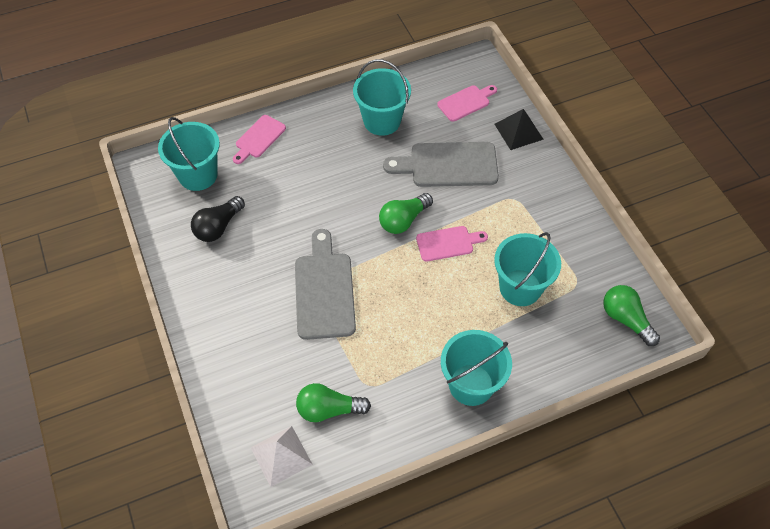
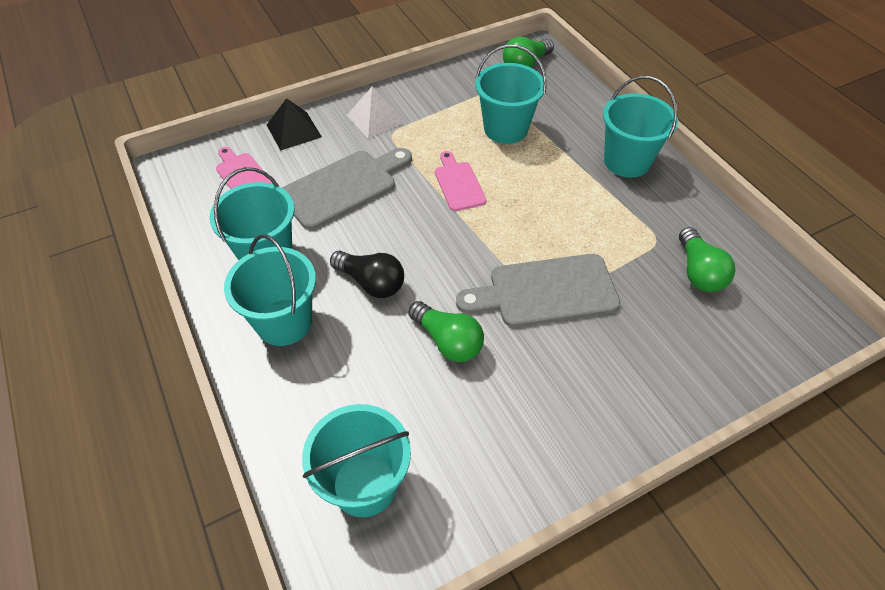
camera: 95 degrees left, 5 degrees down
(218, 227) = (464, 434): black light bulb -> black light bulb (371, 283)
(259, 138) = (289, 404): pink cutting board -> none
(281, 455) = (770, 310): white pyramid -> white pyramid (375, 118)
(321, 133) = (284, 322): none -> turquoise bucket
(403, 220) = (430, 223): green light bulb -> green light bulb (448, 341)
(448, 165) = (343, 187): grey cutting board -> grey cutting board turned 120 degrees counterclockwise

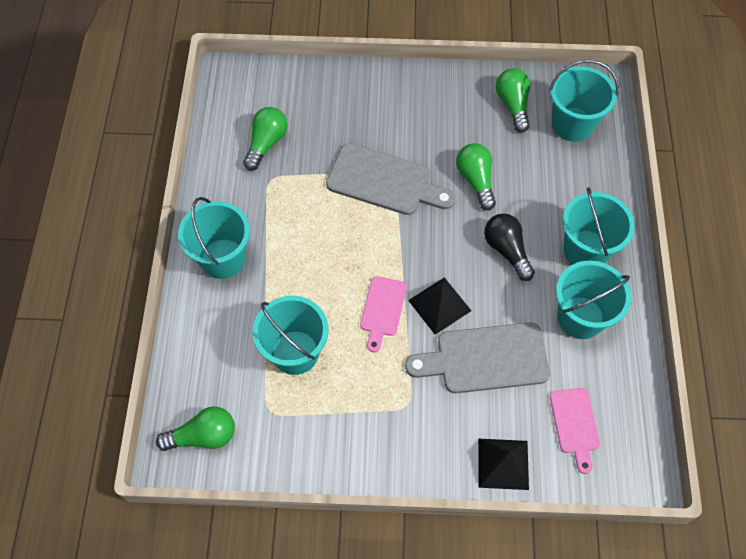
camera: 150 degrees left, 10 degrees up
(375, 118) = (412, 437): white pyramid -> none
(410, 208) = (439, 305): none -> black pyramid
(462, 472) = (513, 105): none -> green light bulb

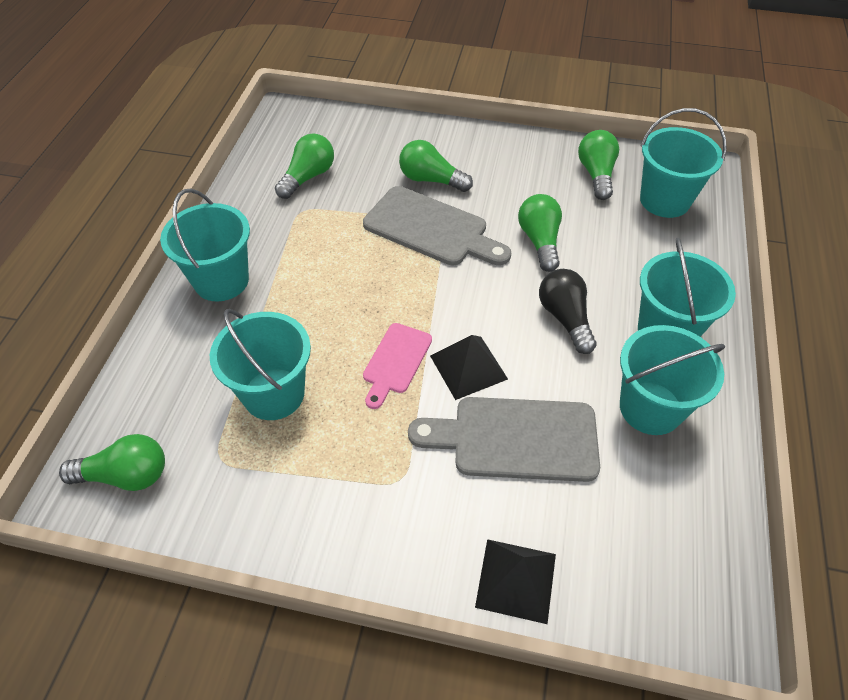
camera: 10 degrees right, 10 degrees down
(373, 131) = (431, 180): none -> green light bulb
(574, 424) = (626, 543): pink cutting board -> none

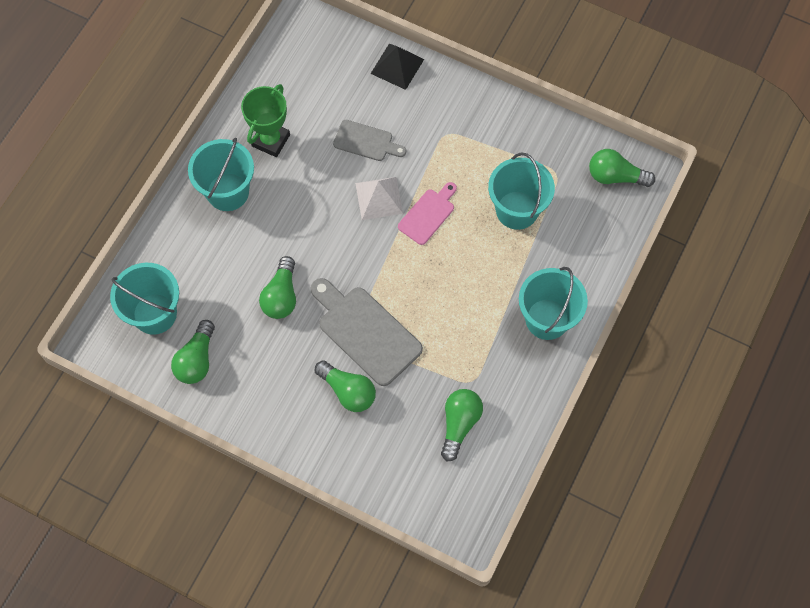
camera: 165 degrees left, 15 degrees up
(308, 177) = (459, 424): green light bulb -> green light bulb turned 150 degrees clockwise
(468, 367) = (379, 198): black pyramid -> white pyramid
(516, 438) = (366, 142): grey cutting board -> grey cutting board, size x0.59
(565, 318) = (294, 220): black light bulb -> none
(650, 408) = (271, 140): turquoise bucket -> green trophy

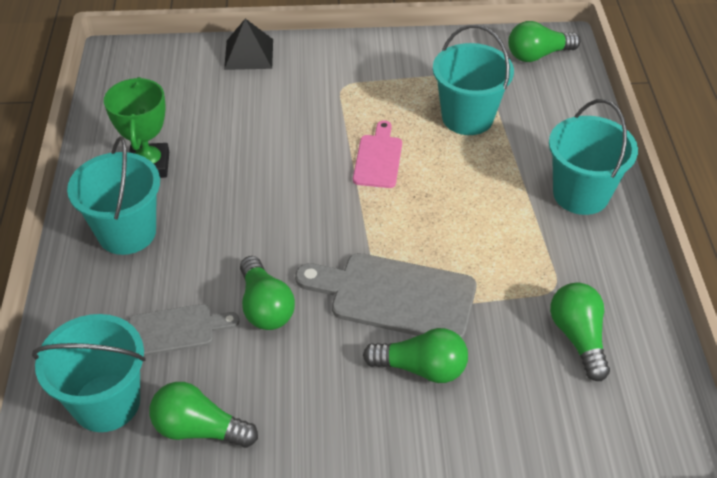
camera: 30 degrees left, 20 degrees down
(197, 360) = (199, 429): green light bulb -> green light bulb turned 120 degrees clockwise
(366, 142) = (261, 125): grey cutting board -> grey cutting board (176, 330)
(379, 198) = (313, 166): white pyramid -> none

